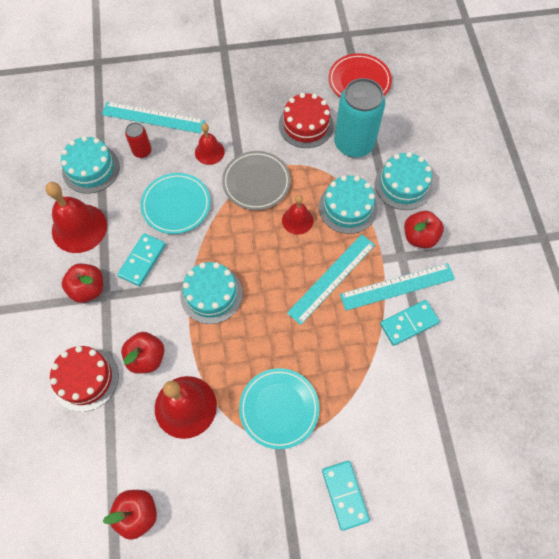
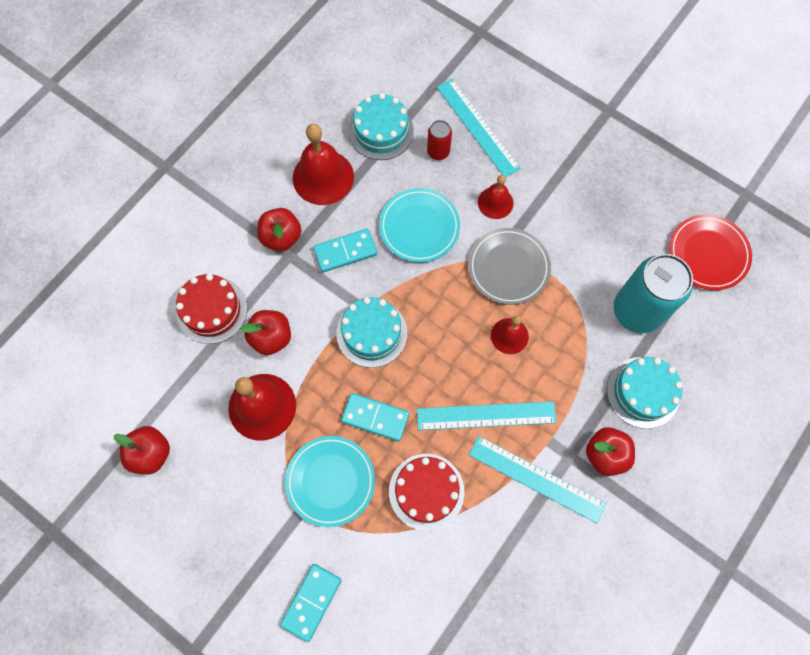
camera: 45 degrees right, 5 degrees up
(306, 125) = (609, 253): red cake -> red cake (426, 491)
(347, 207) = (567, 365): turquoise cake -> none
(408, 323) = (512, 520): turquoise domino -> turquoise domino (375, 417)

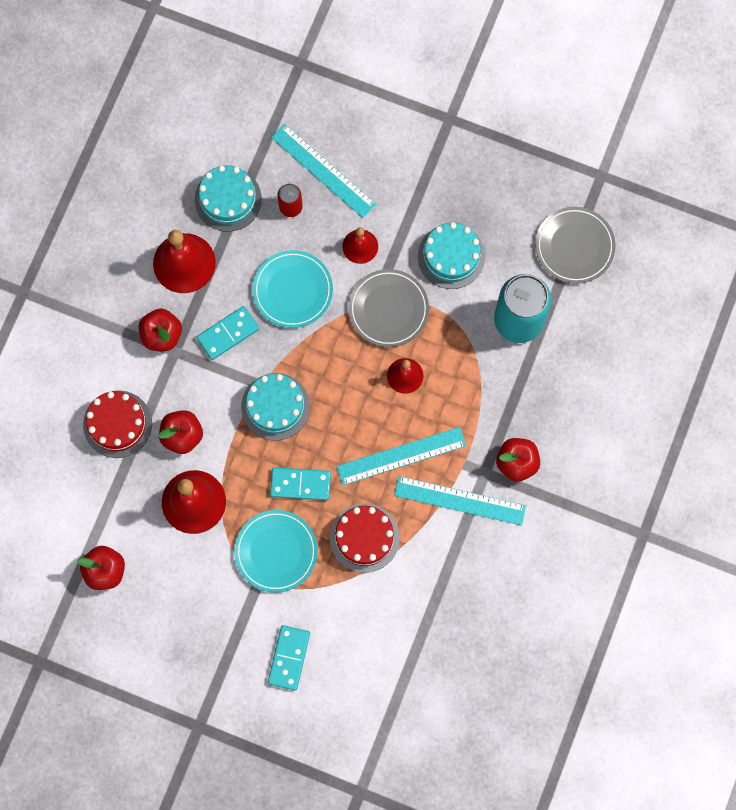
camera: 15 degrees left, 5 degrees up
(643, 392) = (539, 397): turquoise cake -> turquoise cake (451, 256)
(708, 254) = (574, 246): red plate -> grey plate

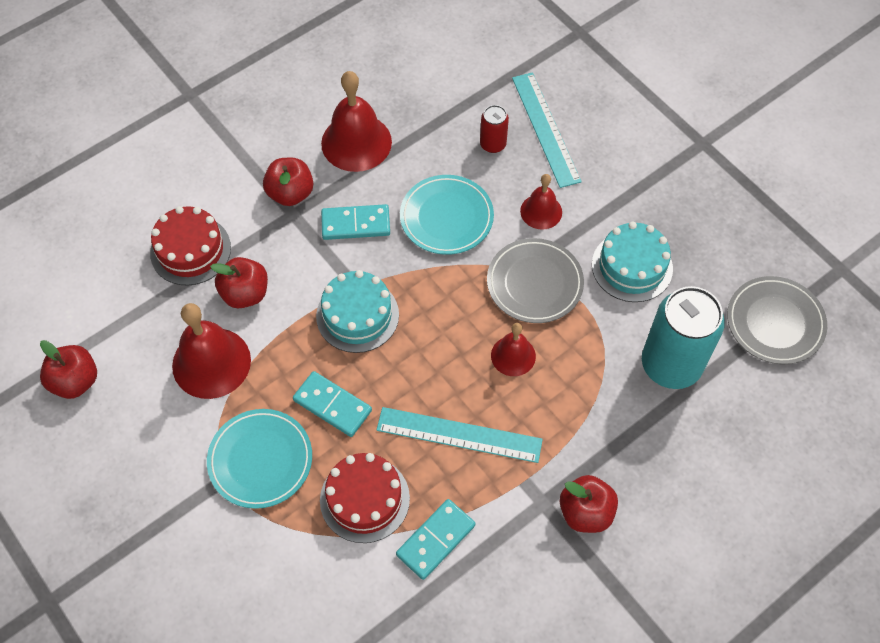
camera: 30 degrees right, 15 degrees down
(228, 199) = (435, 109): turquoise cake -> none
(289, 658) = (196, 583): turquoise domino -> turquoise domino (435, 540)
(460, 500) = (496, 518): turquoise ruler -> none

